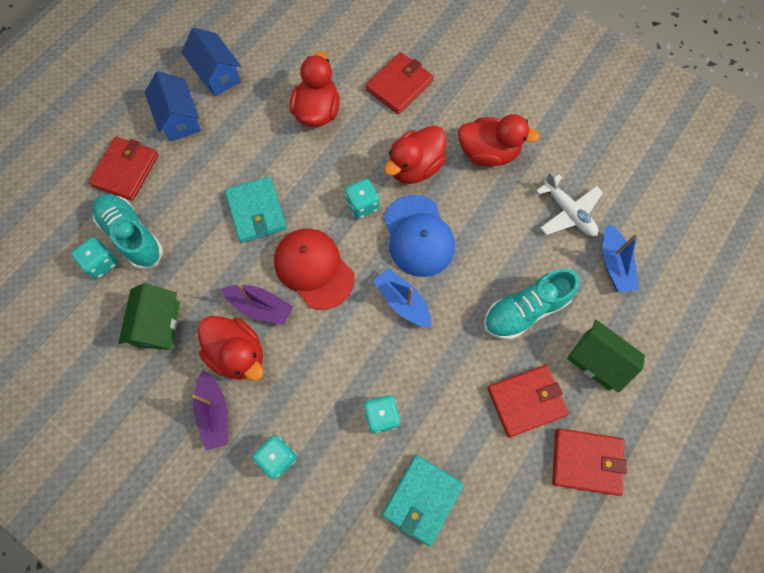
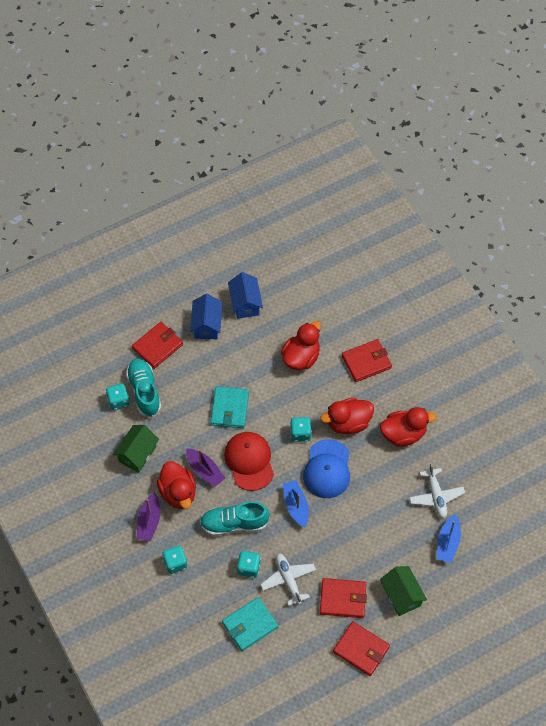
camera: 25 degrees right, 10 degrees down
(442, 408) = (288, 580): none -> white plane
(488, 153) = (403, 434): red duck -> red duck turned 45 degrees counterclockwise
(525, 310) = (372, 545): turquoise shoe -> turquoise shoe (234, 524)

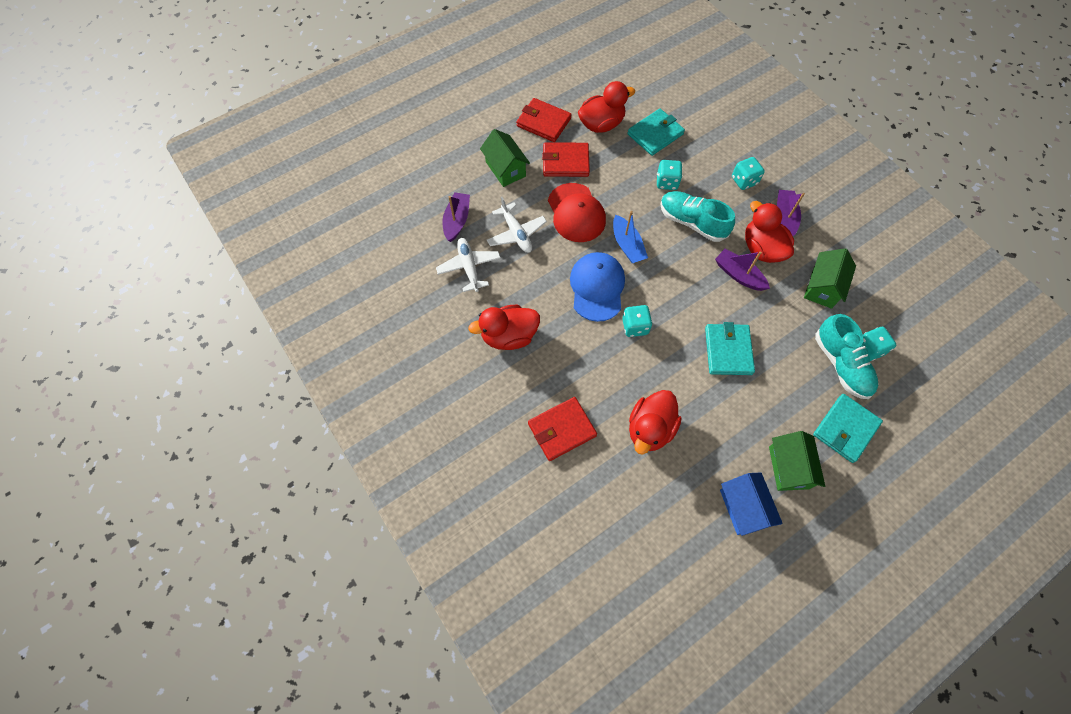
camera: 175 degrees right, 5 degrees up
(157, 346) = (845, 429): red wallet -> turquoise wallet
(207, 325) = (788, 467): blue house -> green house
(234, 524) = (692, 222): turquoise shoe -> turquoise shoe turned 135 degrees counterclockwise
(249, 461) = (689, 289): red cap -> red cap (576, 213)
(288, 580) = (623, 174): white plane -> white plane (516, 233)
(348, 423) = (578, 344): red duck -> red duck (601, 124)
(448, 543) = (457, 221): blue boat -> purple boat

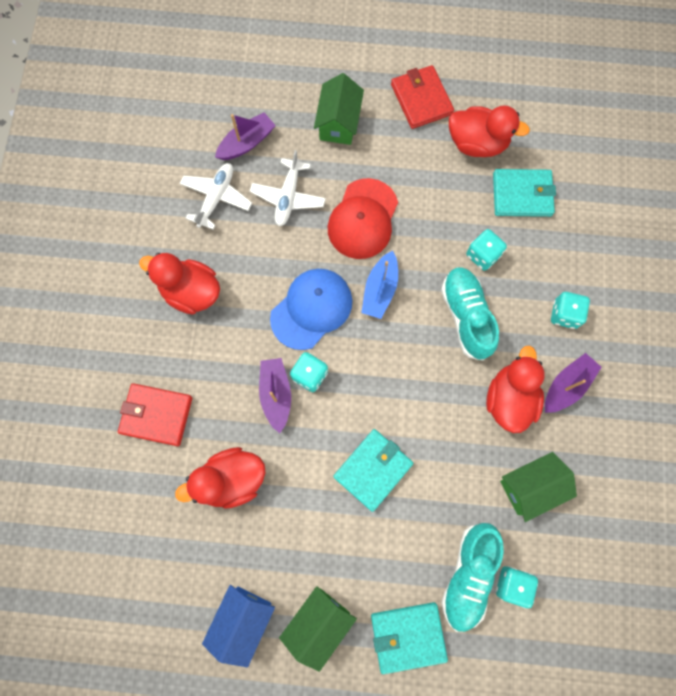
camera: 40 degrees right, 10 degrees up
(565, 162) = (403, 158): red wallet -> none
(739, 275) = (458, 406): purple boat -> purple boat (276, 395)

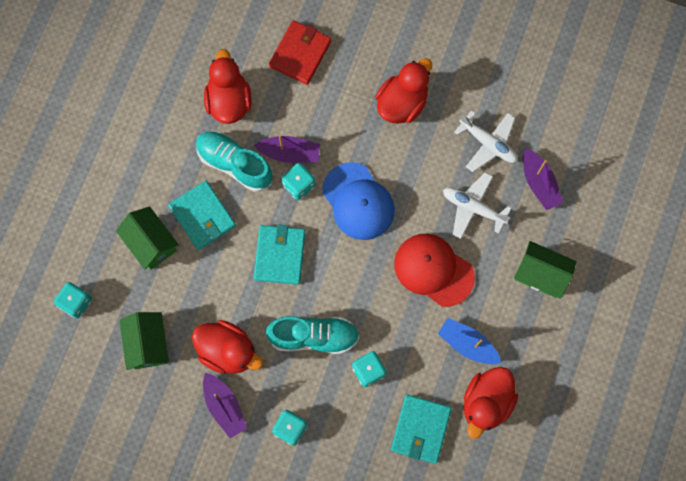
camera: 105 degrees right, 0 degrees up
(243, 620) = (119, 86): blue house -> none
(319, 622) = (98, 142): green house -> green house (151, 243)
(380, 290) = (360, 266): blue boat -> blue boat (467, 344)
(408, 636) = (65, 208): turquoise wallet -> turquoise wallet (280, 255)
(421, 99) = (548, 362): red wallet -> none
(468, 575) = (95, 269): turquoise shoe -> turquoise shoe (234, 164)

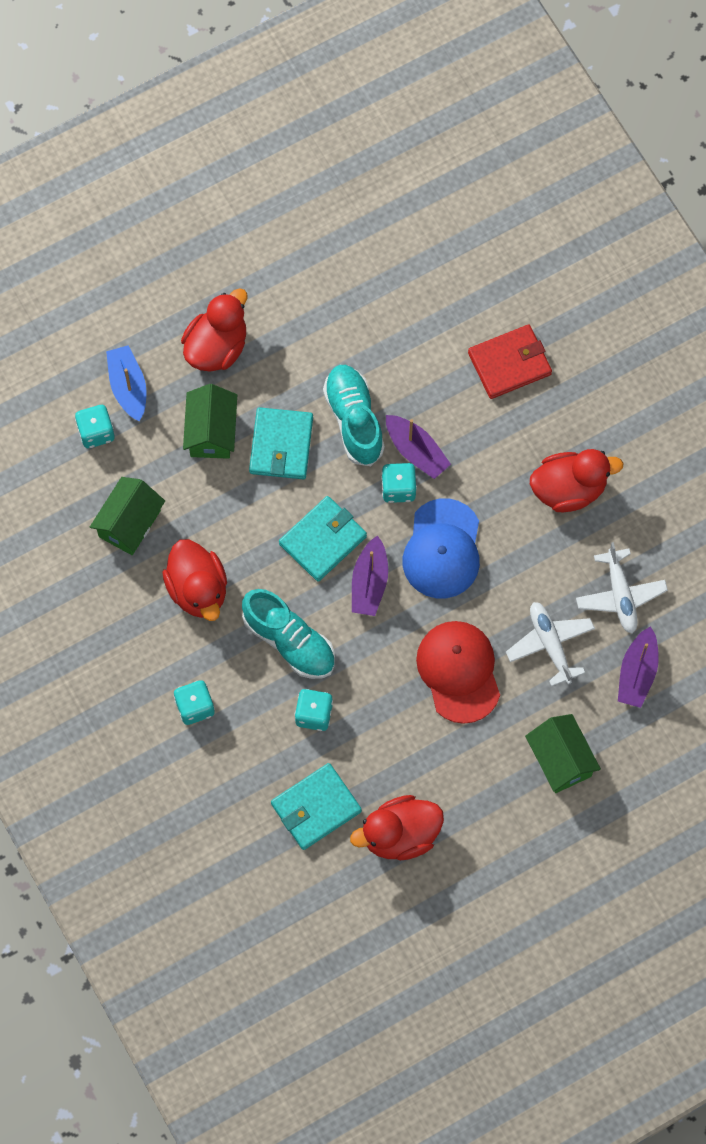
camera: 40 degrees right, 5 degrees down
(224, 406) = (151, 637): purple boat -> purple boat (369, 583)
(229, 101) = (400, 355): red duck -> red duck (217, 347)
(467, 344) = (430, 767): blue boat -> blue boat (128, 387)

